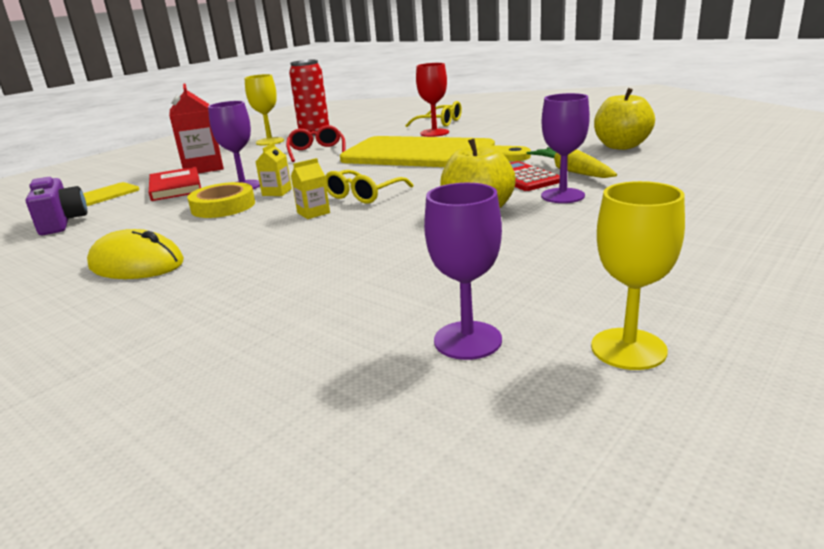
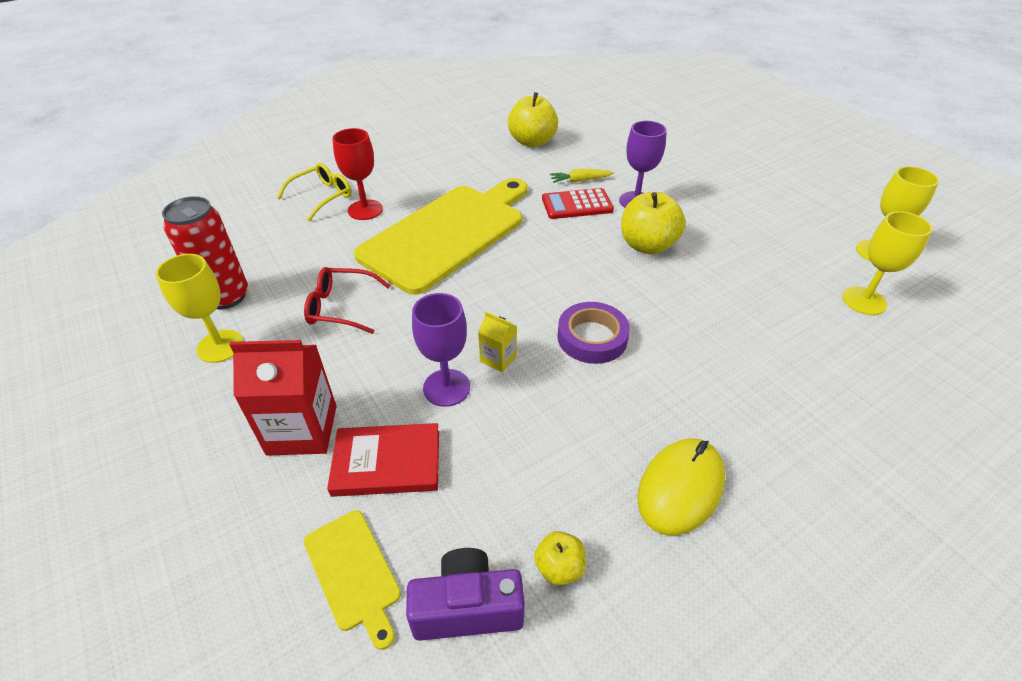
camera: 75 degrees left, 20 degrees up
(79, 238) = (559, 567): none -> yellow apple
(223, 206) = (519, 409): yellow tape -> none
(313, 213) = (592, 337): yellow carton -> purple tape
(364, 195) = (558, 296): yellow glasses -> none
(467, 340) = (864, 301): purple goblet -> yellow goblet
(571, 171) = (580, 180): yellow carrot -> yellow carrot, size x0.65

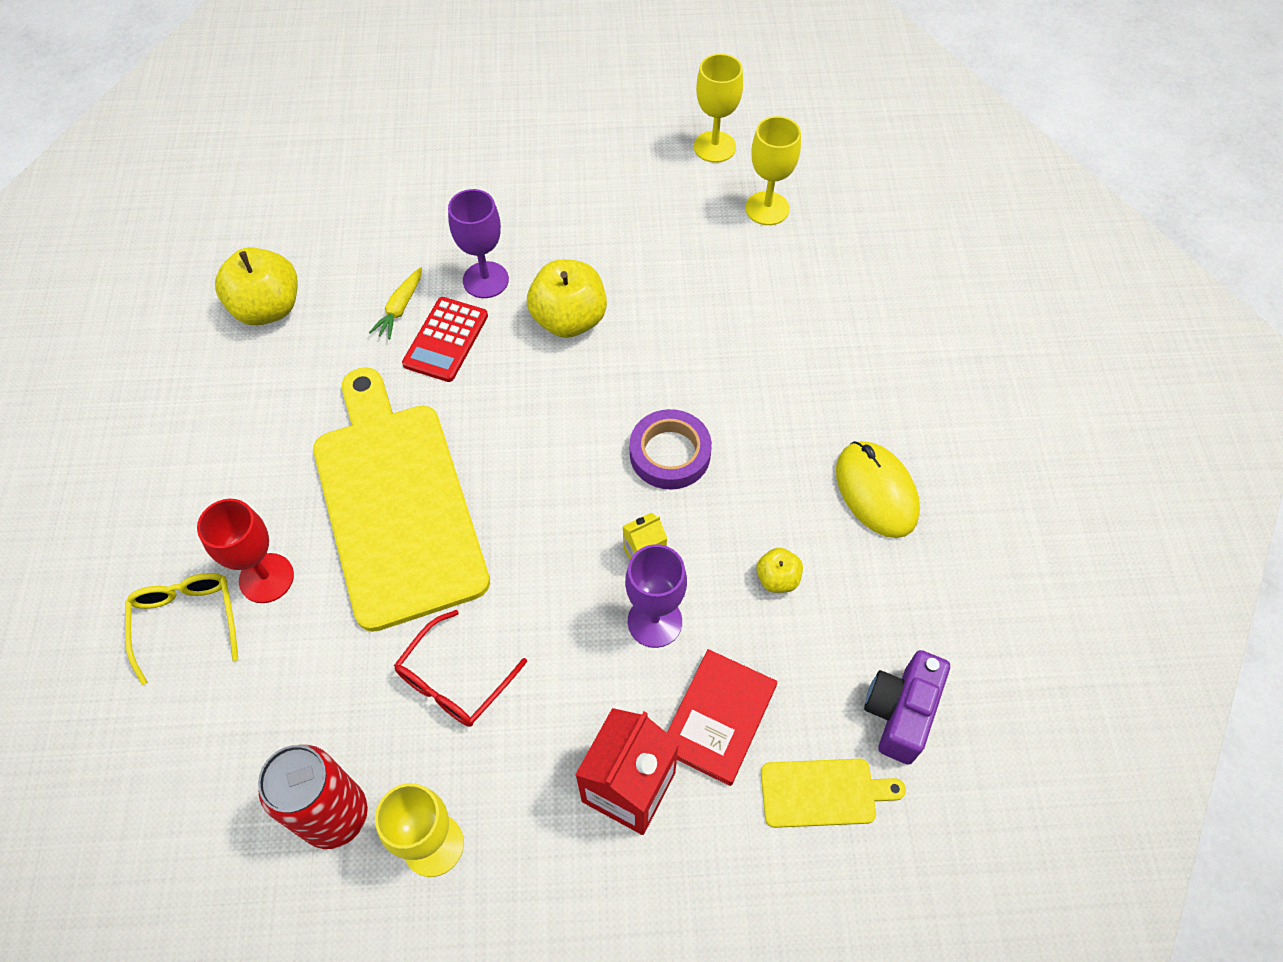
camera: 60 degrees left, 15 degrees up
(559, 567) = (900, 624): yellow apple -> yellow apple (777, 579)

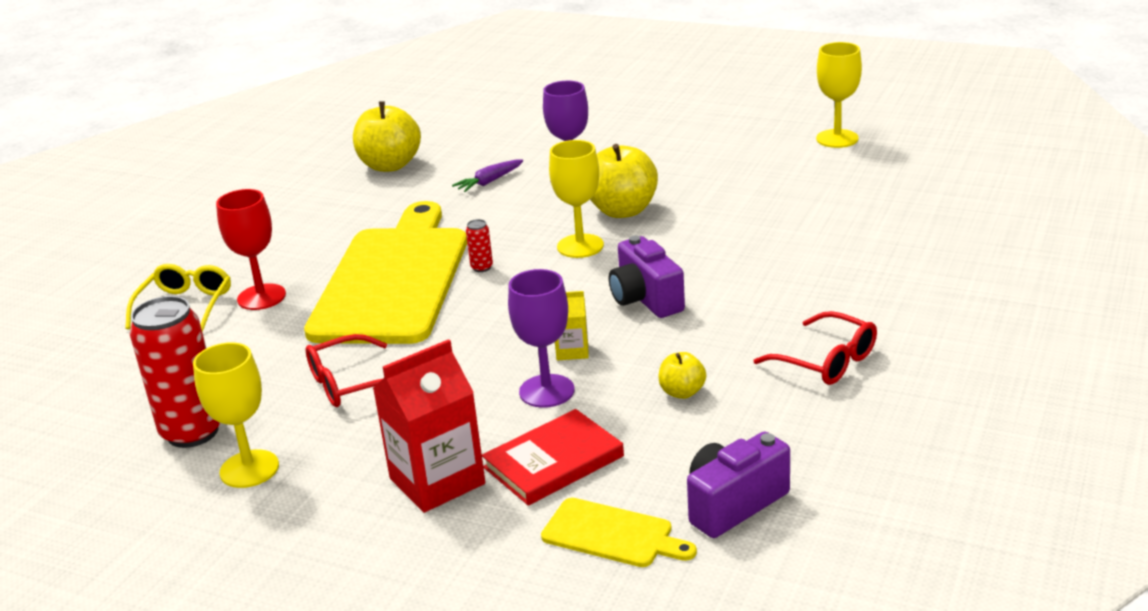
camera: 30 degrees right, 30 degrees down
(400, 308) = (489, 182): yellow carrot -> purple carrot
(446, 340) = (510, 204): red calculator -> none
(479, 454) = (482, 267): none -> red can
(670, 454) = (645, 299): purple tape -> purple camera
(767, 208) = (858, 179): yellow goblet -> yellow goblet (580, 246)
(876, 491) = (826, 361): yellow mouse -> red glasses

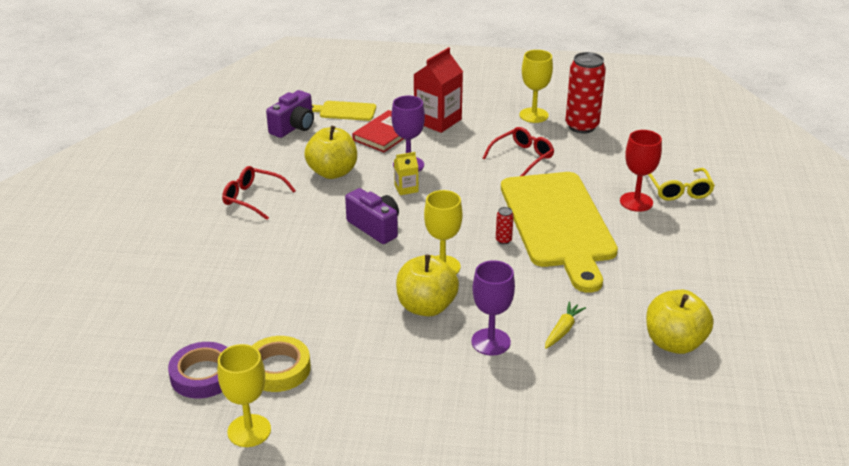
camera: 160 degrees right, 5 degrees up
(489, 182) = (563, 330): purple carrot -> yellow carrot
(682, 392) = (332, 172): yellow apple -> yellow apple, size x1.95
(805, 175) = (278, 369): none -> yellow tape
(886, 176) = (203, 375): none -> purple tape

